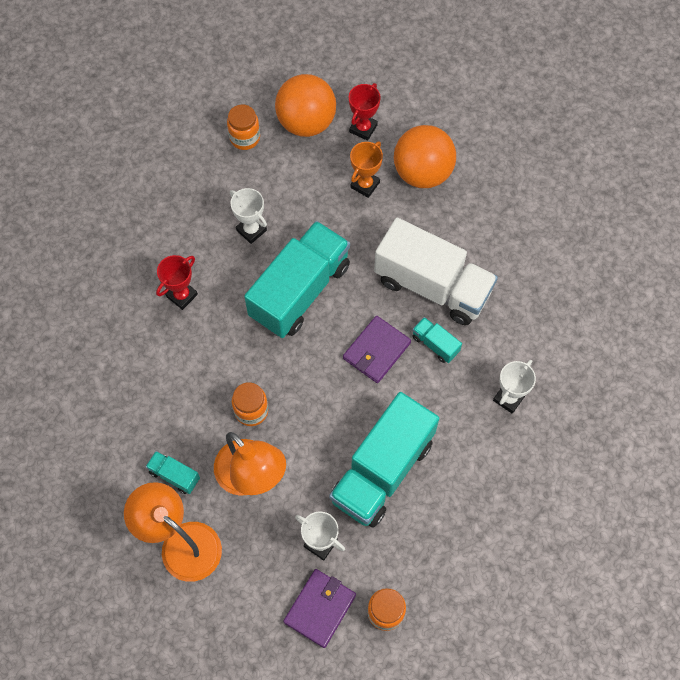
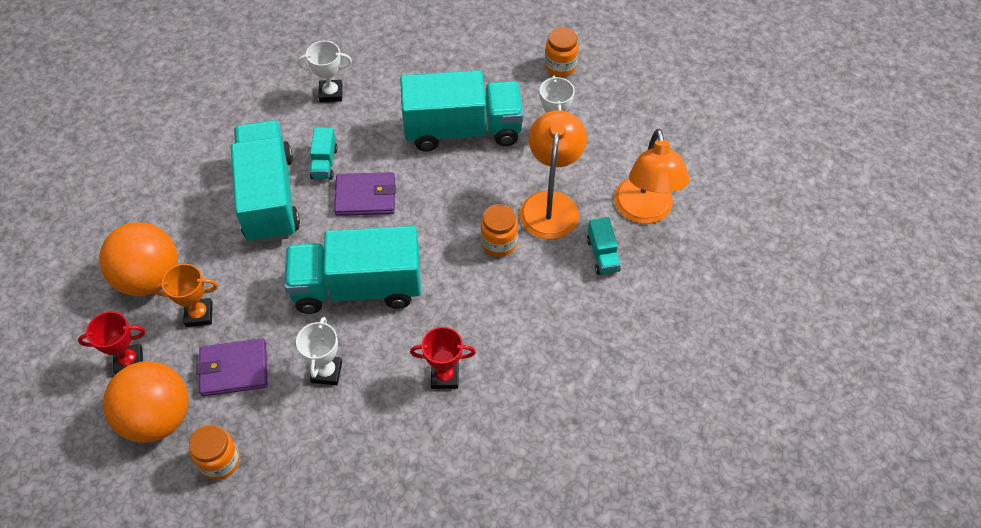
camera: 130 degrees left, 10 degrees down
(320, 608) = (596, 101): purple wallet -> purple wallet (234, 369)
(432, 286) = (269, 198): white truck -> turquoise truck

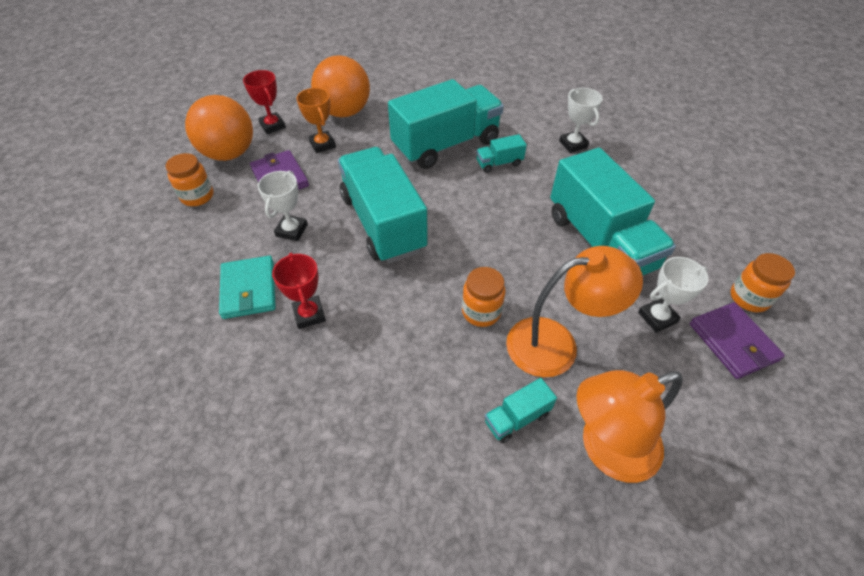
camera: 70 degrees right, 5 degrees down
(326, 372) = (292, 230): white trophy -> white trophy turned 60 degrees counterclockwise
(365, 196) = (480, 198): purple wallet -> purple wallet (733, 342)
(390, 424) = (248, 289): none -> turquoise wallet

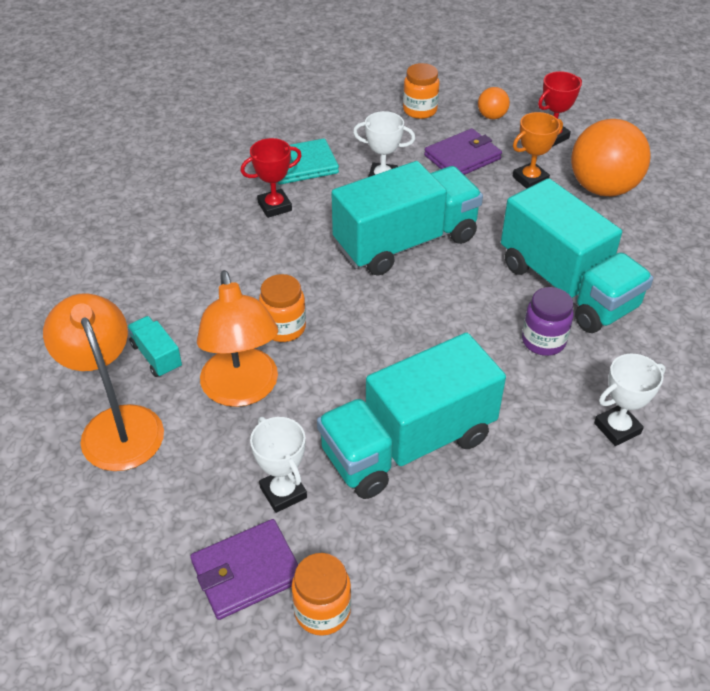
camera: 85 degrees right, 5 degrees down
(229, 153) = (491, 116): orange ball -> orange ball, size x0.46
(499, 163) = (543, 341): turquoise truck -> purple jar

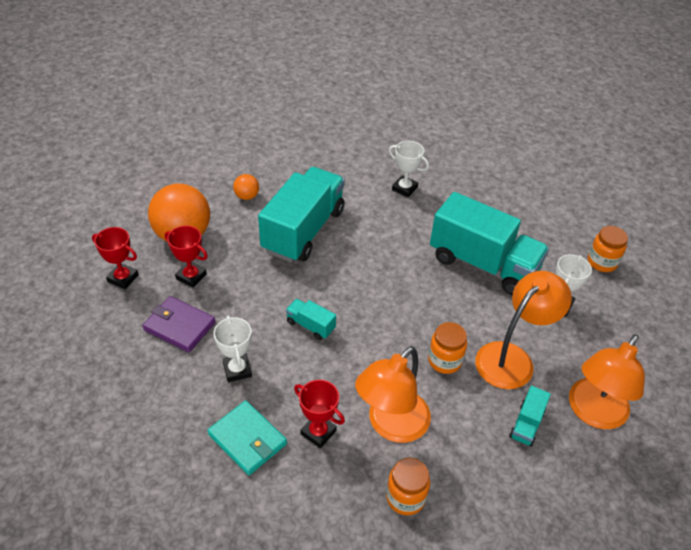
camera: 120 degrees left, 0 degrees up
(242, 255) = (391, 425): none -> orange lamp
(246, 571) = (613, 299): purple wallet -> none
(405, 242) = (310, 326): turquoise truck -> turquoise truck, size x0.42
(420, 110) = (114, 381): orange jar -> orange jar (405, 497)
(491, 116) = (105, 325): orange ball -> orange ball (247, 196)
(530, 179) = (191, 276): orange trophy -> red trophy
(543, 341) = (361, 230): purple jar -> none

